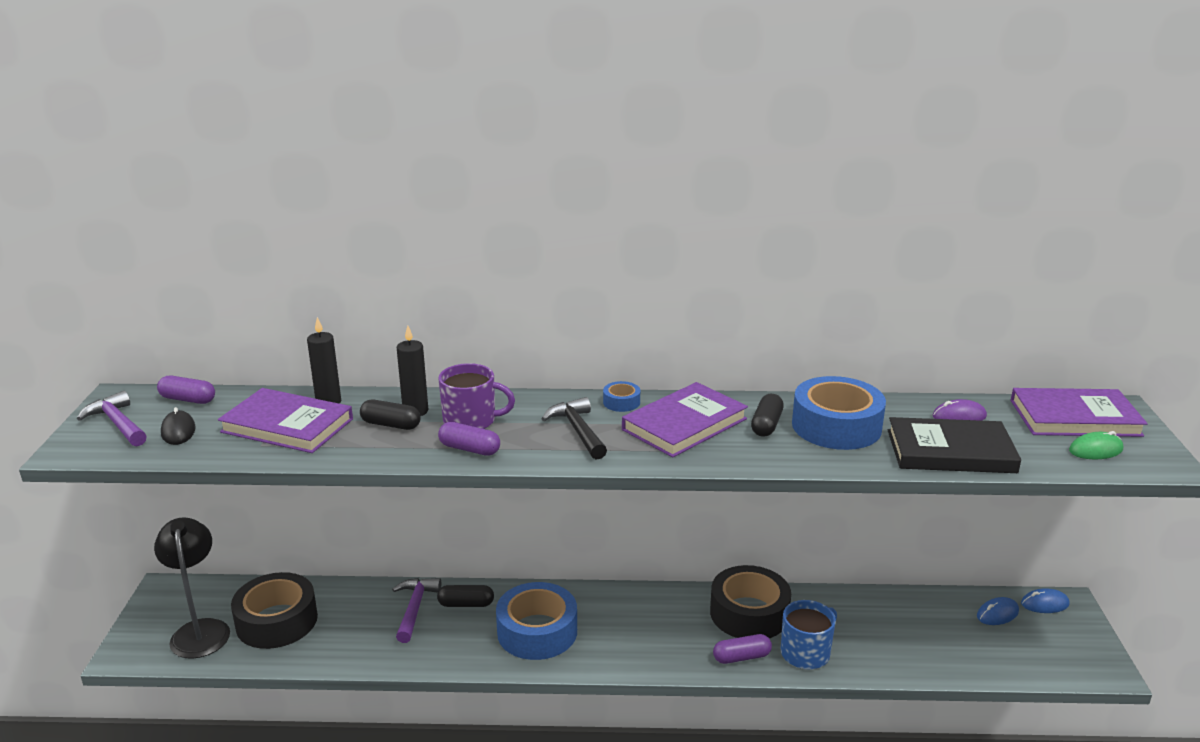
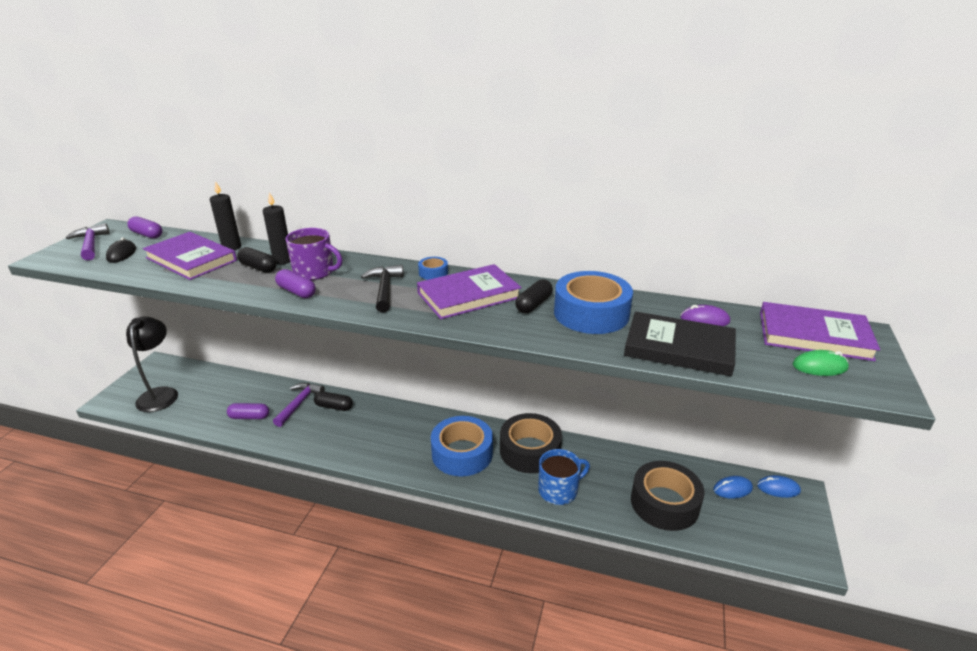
camera: 15 degrees right, 5 degrees up
(277, 621) = (209, 396): black tape -> black tape (664, 503)
(537, 631) = (370, 435): blue tape -> blue tape (462, 453)
(741, 657) = (507, 484): purple capsule -> purple capsule (249, 417)

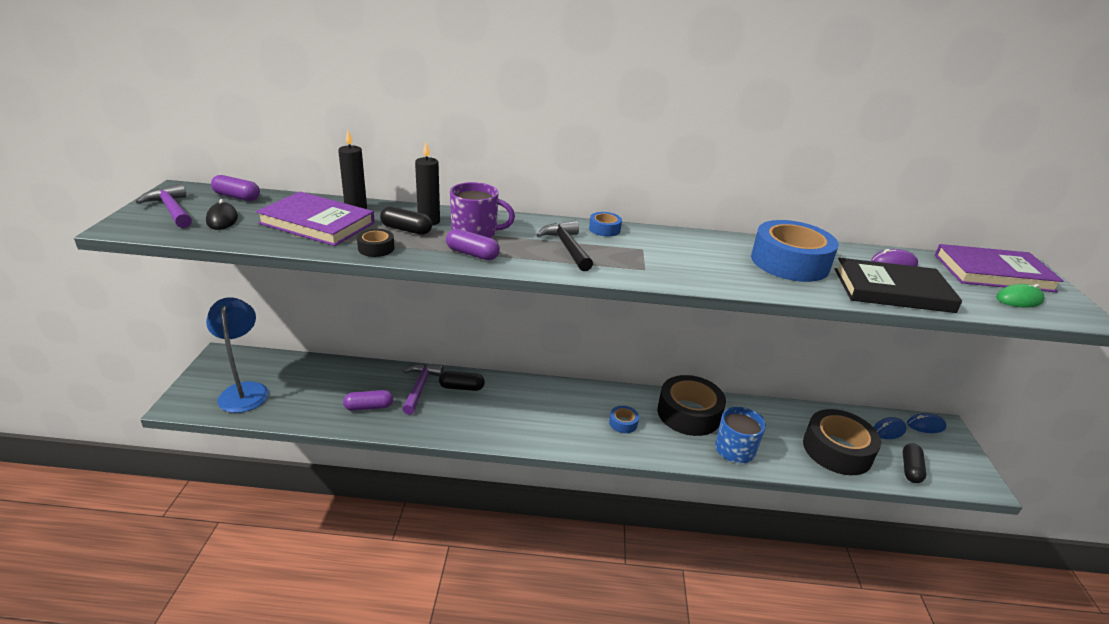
camera: 15 degrees left, 0 degrees up
(160, 394) = (244, 390): black lamp -> blue lamp
(221, 283) = (376, 248): none -> black tape
(462, 453) = (623, 423): blue tape -> blue tape, size x0.44
(469, 295) = (659, 250): purple book -> none
(534, 304) = (729, 256): black capsule -> black capsule (910, 469)

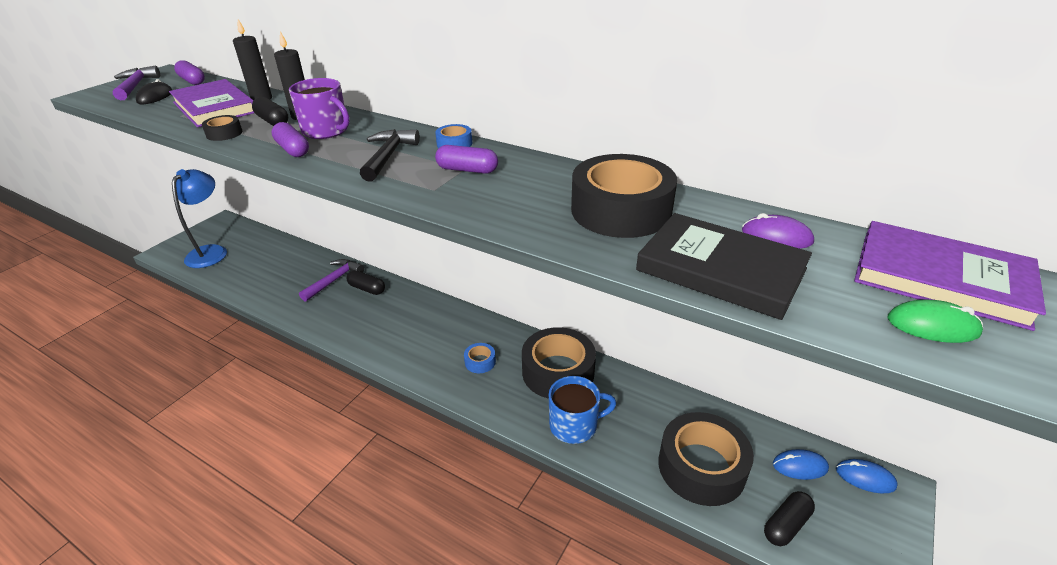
camera: 30 degrees right, 5 degrees up
(369, 407) = (281, 287): purple capsule -> purple capsule (467, 170)
(789, 262) = (621, 210): blue tape -> black tape

